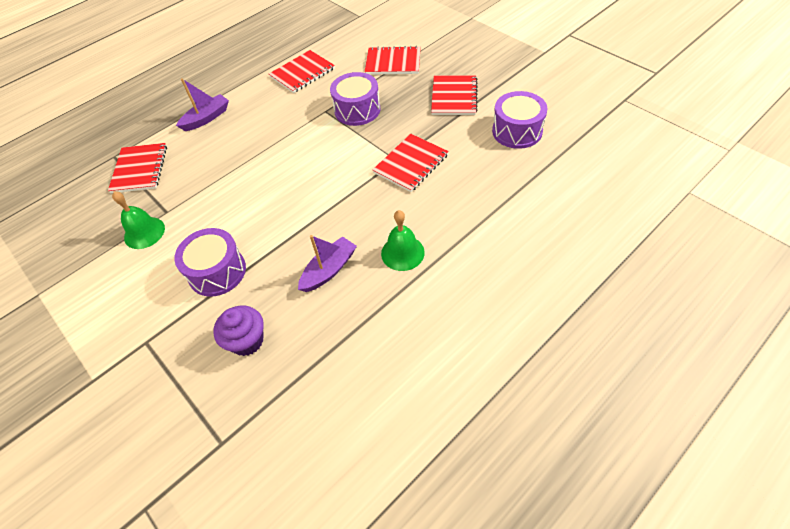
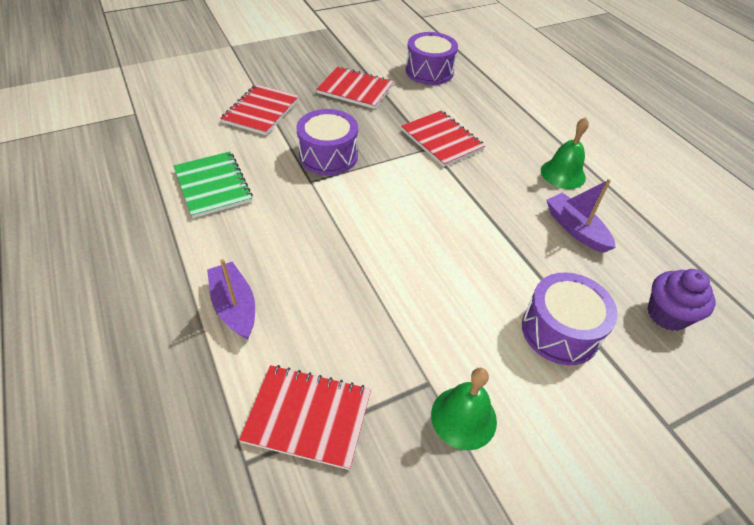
camera: 80 degrees left, 5 degrees down
(302, 73) = (213, 185): red notebook -> green notebook

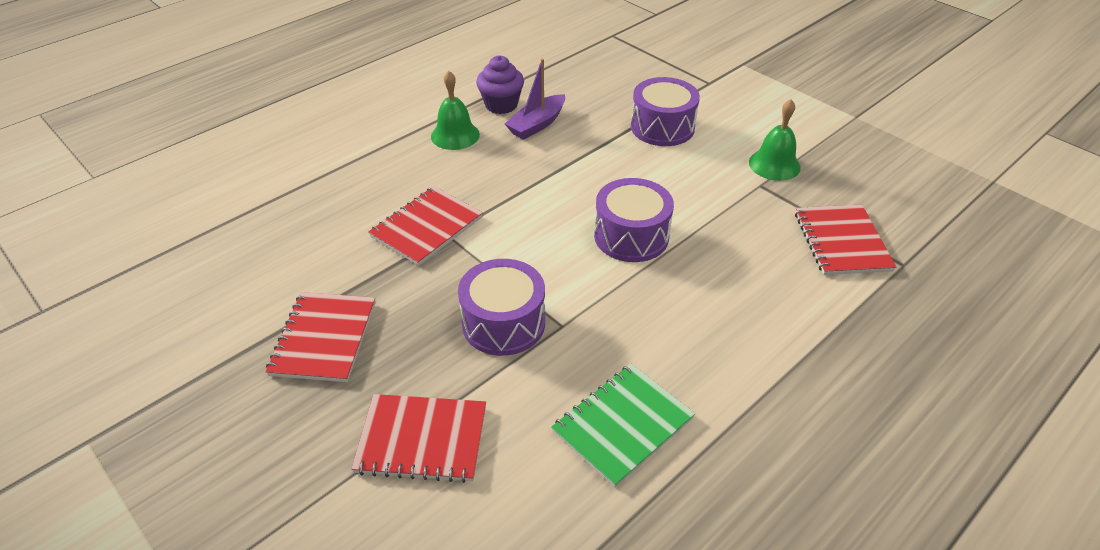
camera: 105 degrees left, 5 degrees down
(235, 306) = (782, 325): purple boat -> none
(429, 71) = (251, 266): purple drum -> purple drum (631, 236)
(667, 314) = (610, 81): purple cupcake -> purple cupcake (501, 105)

